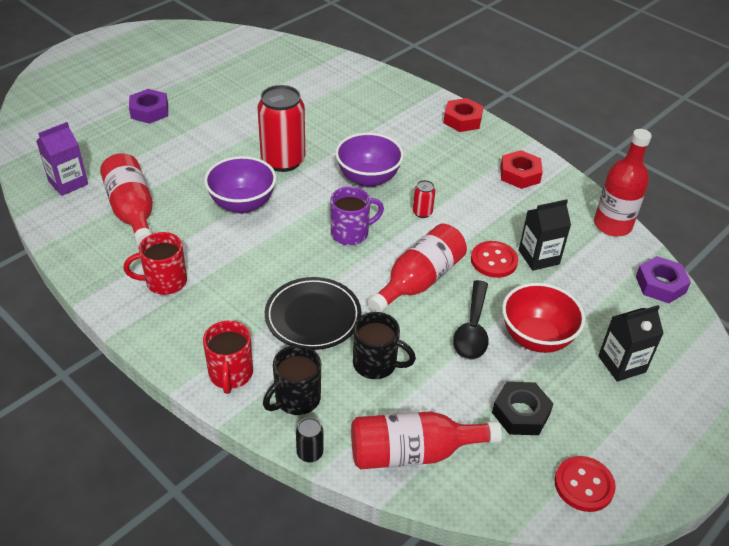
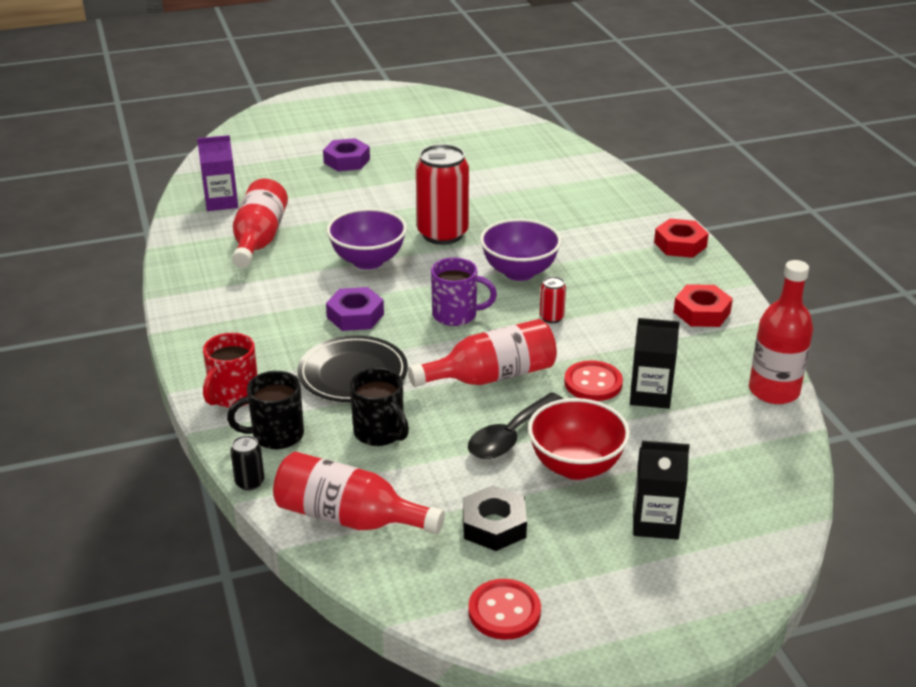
camera: 30 degrees right, 10 degrees down
(164, 282) = (238, 304): red mug -> none
(660, 284) = (780, 465): purple nut -> purple nut (355, 316)

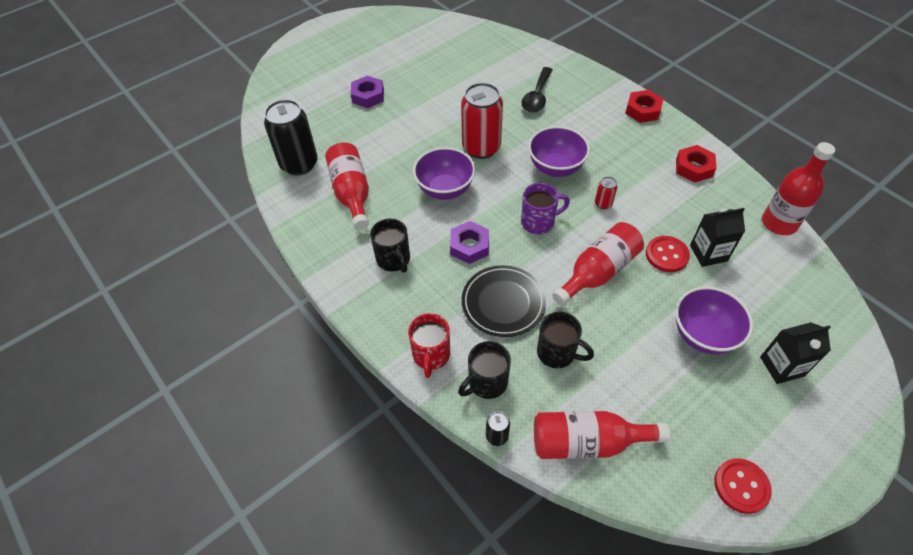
camera: 20 degrees left, 20 degrees up
(221, 202) = (299, 164): purple carton -> black can
(259, 306) = (394, 260): none -> black mug
(494, 525) = (685, 410): black nut -> none
(510, 436) = (644, 323): black spoon -> black spoon (537, 97)
(576, 466) = (703, 335): red bowl -> purple bowl

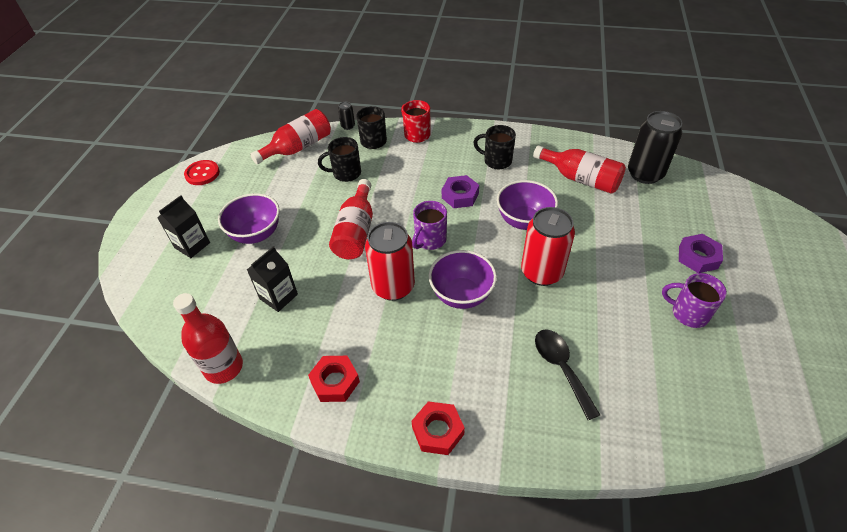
camera: 140 degrees right, 5 degrees down
(425, 77) = (688, 313): none -> purple mug
(503, 303) = (402, 178): black plate -> none
(603, 204) = (393, 287): red can -> red can, size x2.31
(666, 255) = (312, 274): red button -> none

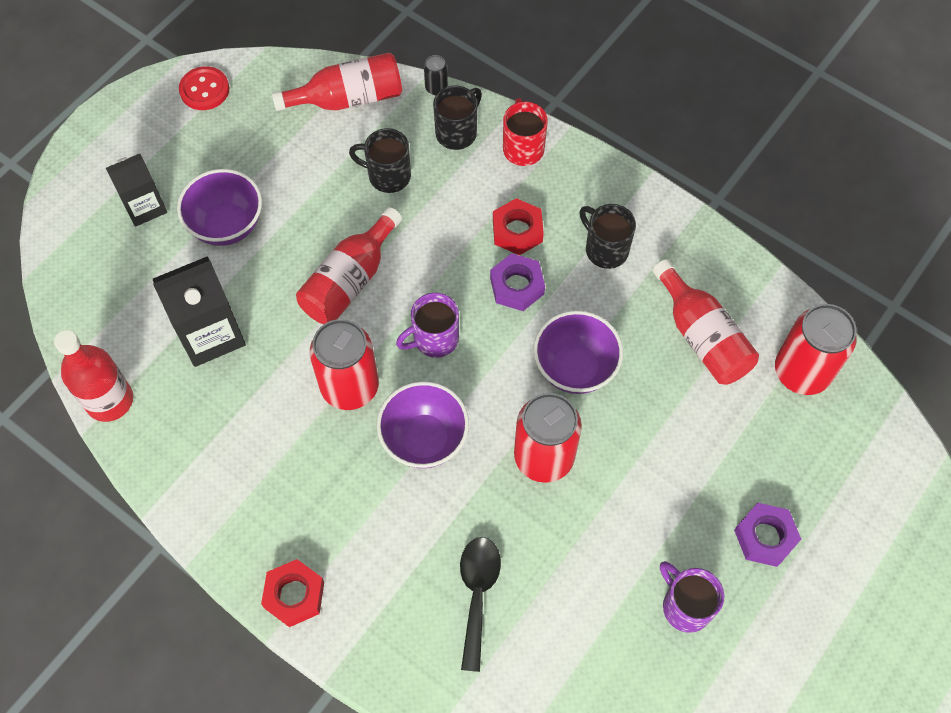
camera: 25 degrees right, 15 degrees up
(278, 296) = (210, 334): black carton -> black carton, size x1.50
(335, 382) = (218, 480): red nut -> red nut (517, 231)
(645, 174) = (801, 372): black can -> red can

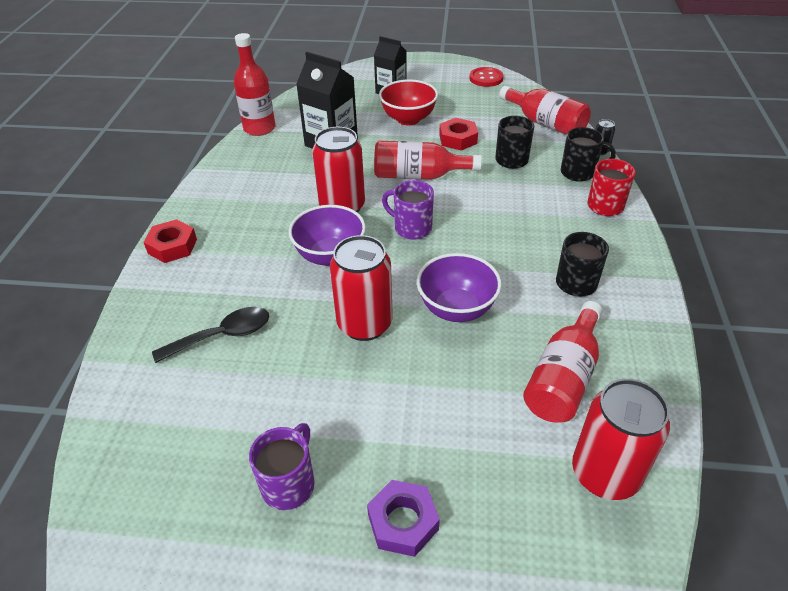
camera: 60 degrees right, 20 degrees down
(227, 225) = (408, 119): purple bowl -> red bowl
(517, 231) = (538, 230): red nut -> red nut (458, 139)
(517, 286) = (493, 249): purple nut -> none

